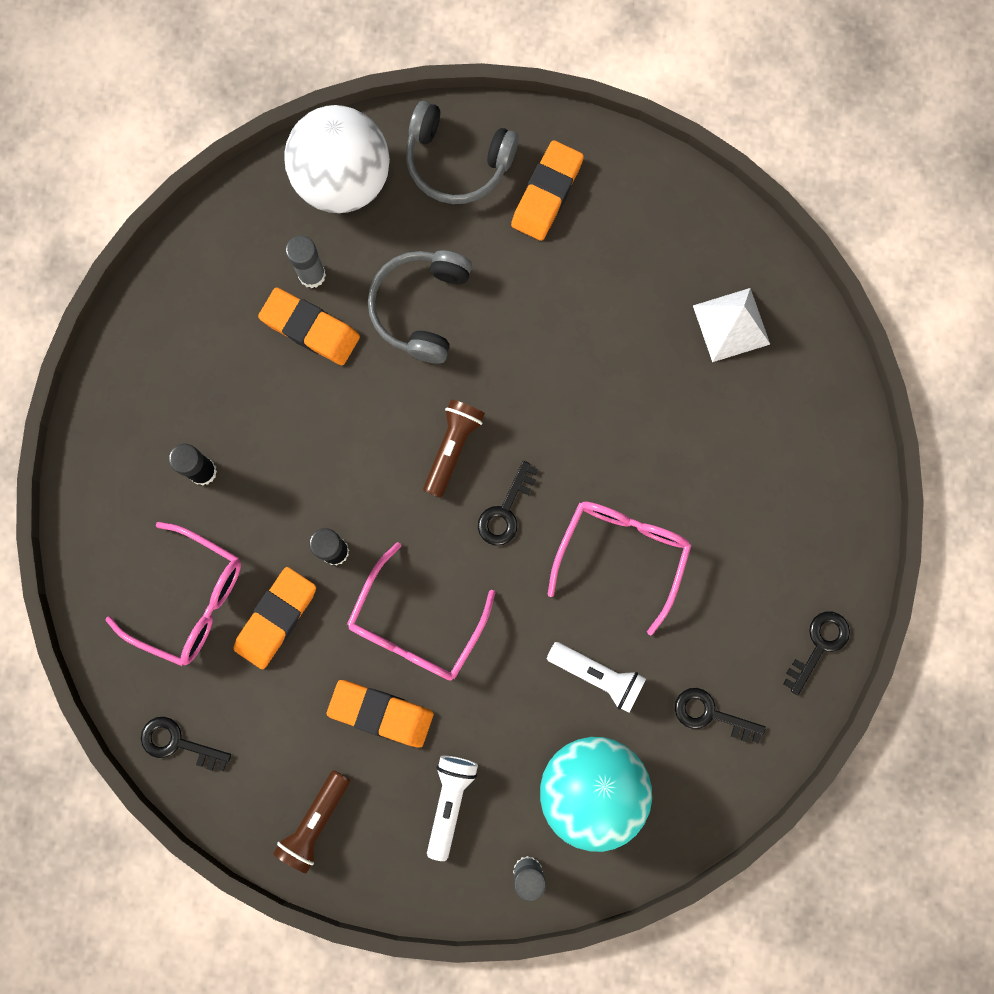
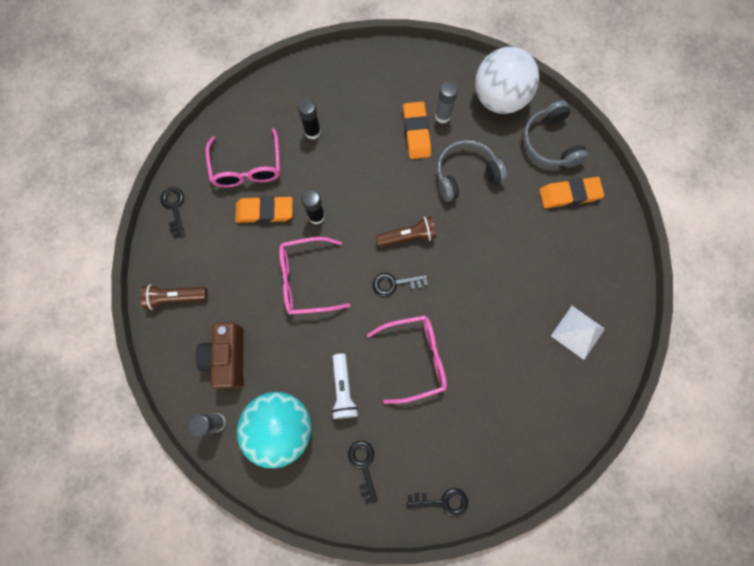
camera: 55 degrees right, 5 degrees down
(381, 713) = (251, 292): orange eraser -> none
(450, 801) = (227, 357): white flashlight -> brown camera

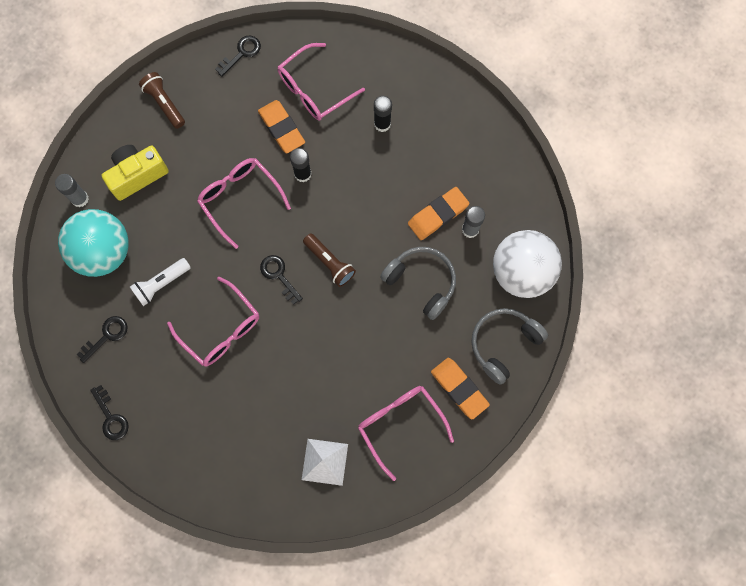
camera: 60 degrees right, 0 degrees up
(227, 357) = (137, 175): brown camera -> yellow camera
(576, 255) = (400, 424): none -> pink glasses

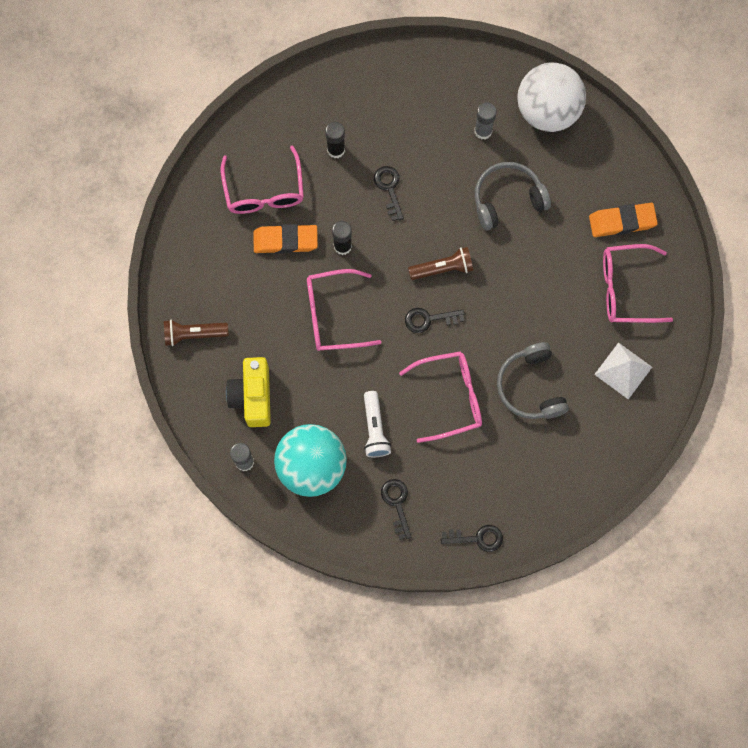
camera: 60 degrees left, 0 degrees up
(241, 53) = (185, 236): black key -> black key (389, 188)
(438, 215) = (453, 150): orange eraser -> none
(503, 344) = (603, 162): grey headphones -> grey headphones (530, 387)

